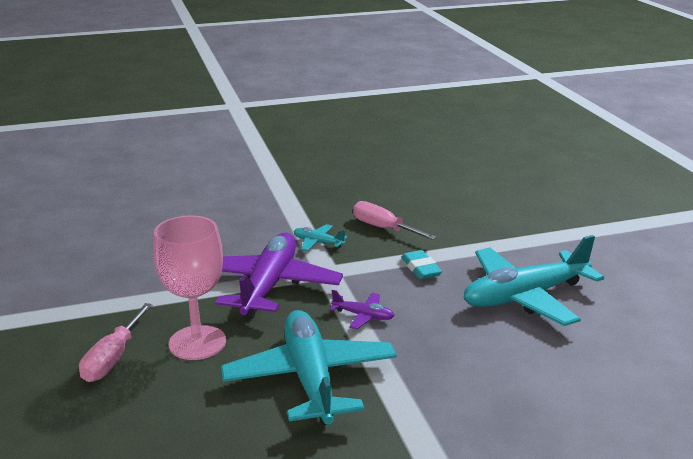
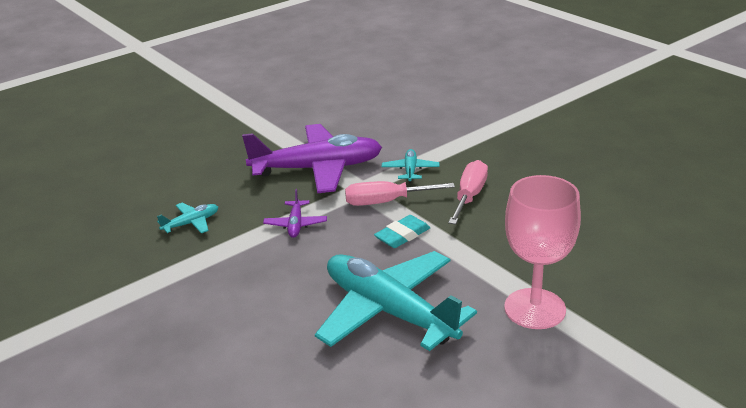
camera: 70 degrees right, 5 degrees up
(113, 358) = (186, 142): pink screwdriver -> pink screwdriver (385, 202)
(197, 342) = (219, 165): pink goblet -> pink goblet (534, 309)
(310, 378) = (191, 223): turquoise plane -> turquoise plane, size x0.42

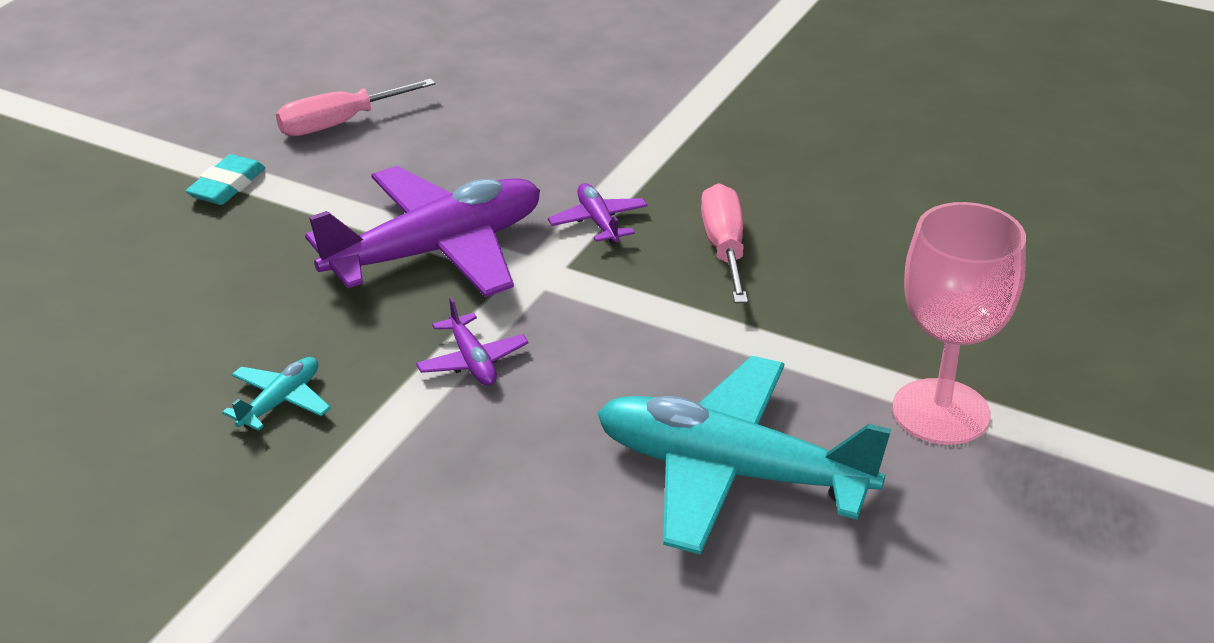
camera: 25 degrees left, 5 degrees up
(385, 202) = (596, 287): pink screwdriver -> pink screwdriver (339, 123)
(402, 235) = (664, 340): turquoise eraser -> turquoise eraser (227, 186)
(410, 170) = (598, 222): turquoise plane -> purple plane

